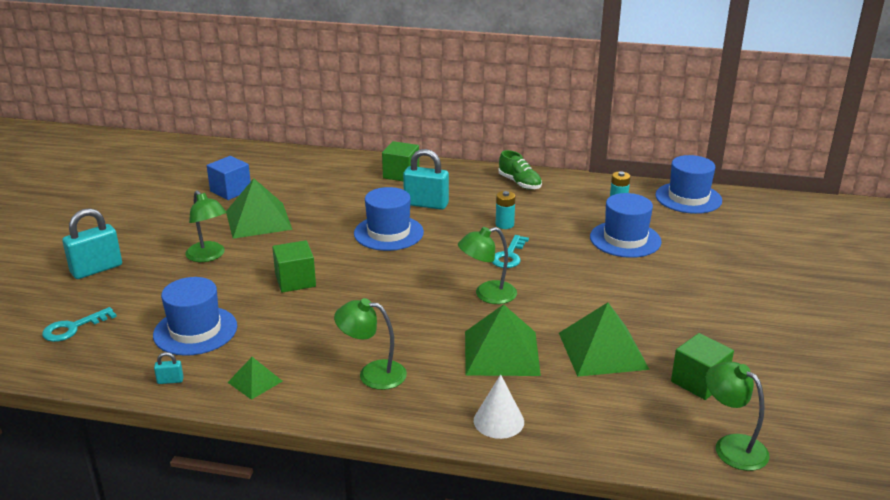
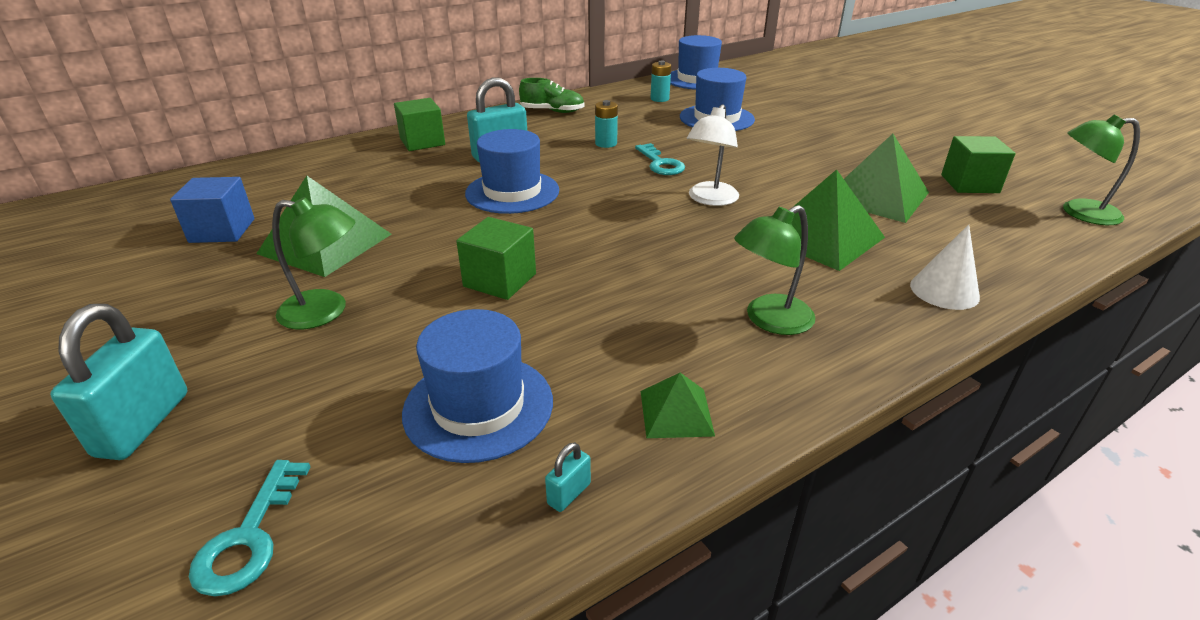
camera: 45 degrees left, 5 degrees up
(487, 295) = (710, 199): green lamp -> white lamp

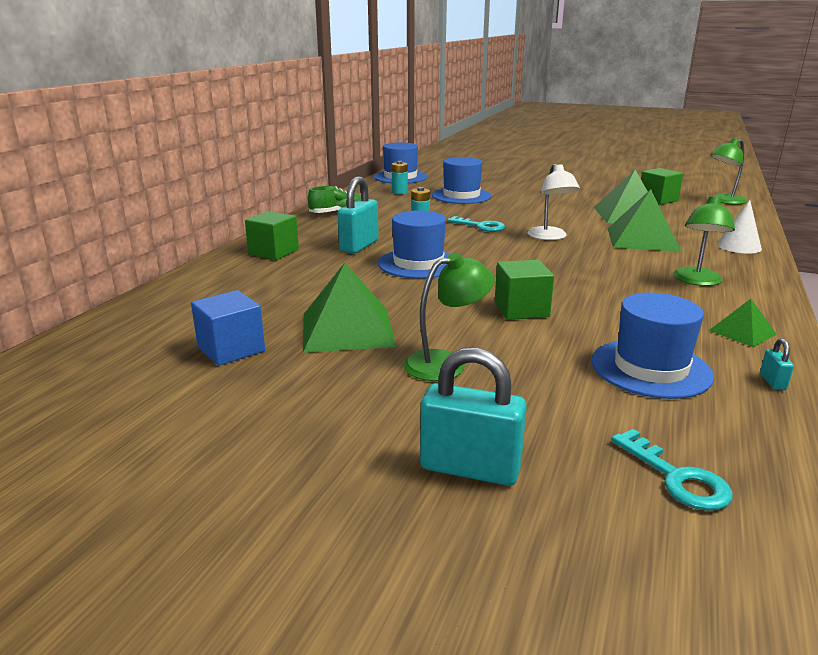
camera: 35 degrees left, 10 degrees down
(143, 424) = (470, 468): turquoise padlock -> turquoise padlock turned 45 degrees counterclockwise

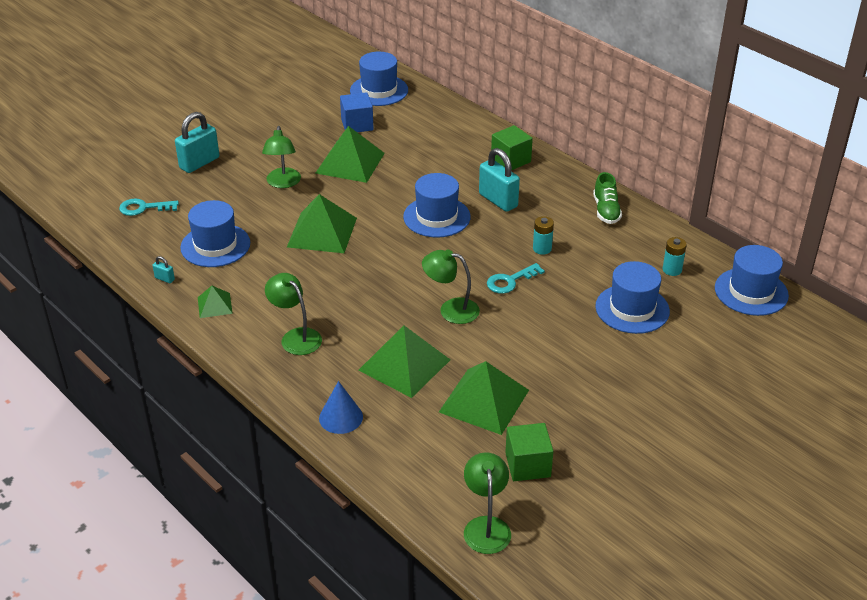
camera: 115 degrees right, 15 degrees up
(101, 357) = (379, 90): none -> blue hat
(521, 309) = (322, 232): green cube -> green pyramid
(550, 237) = (451, 309): white lamp -> green lamp
(738, 246) = (341, 417): white cone -> blue cone

